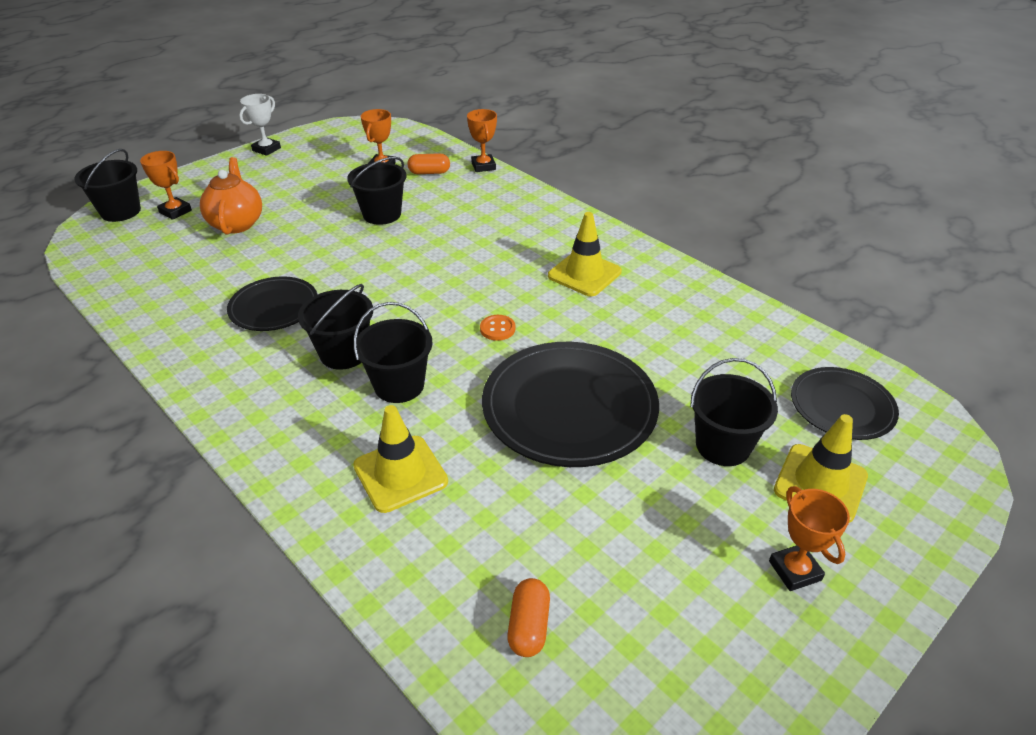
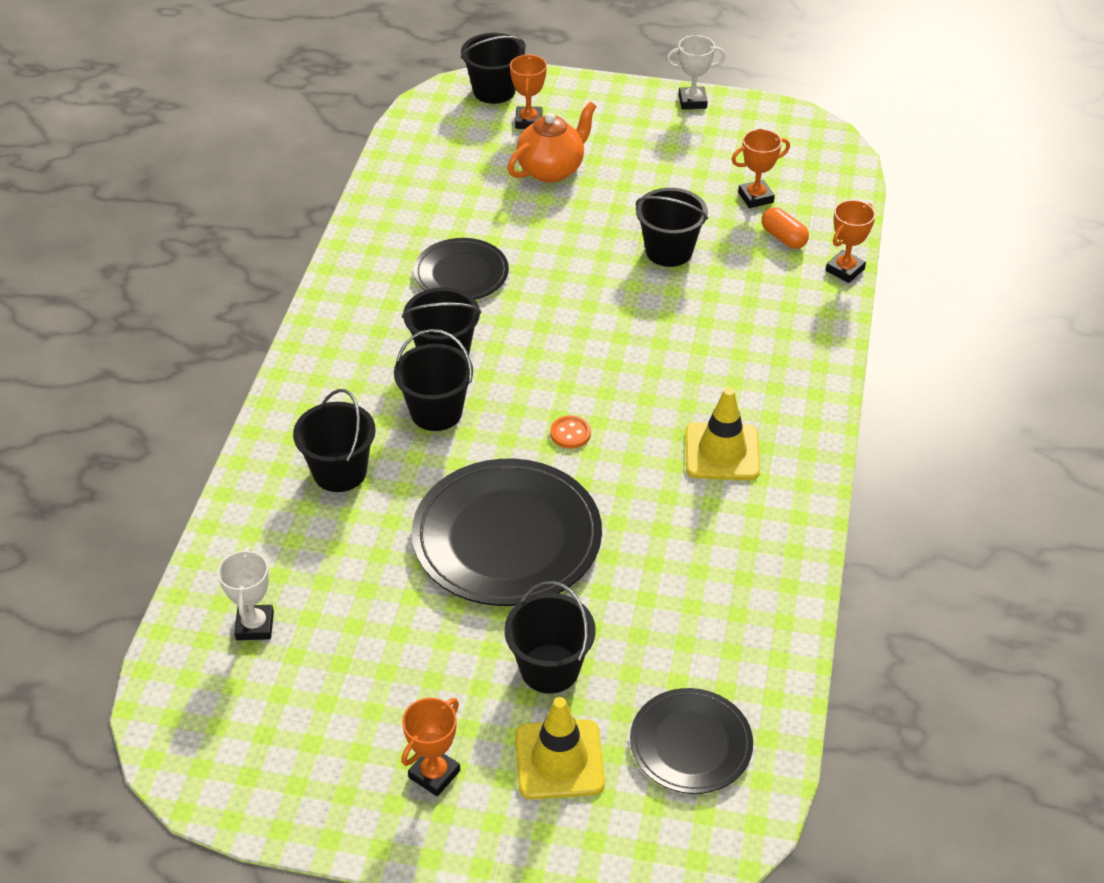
camera: 55 degrees right, 5 degrees up
(400, 474) = (340, 472): yellow traffic cone -> black bucket
(528, 626) = (255, 626): orange capsule -> white trophy

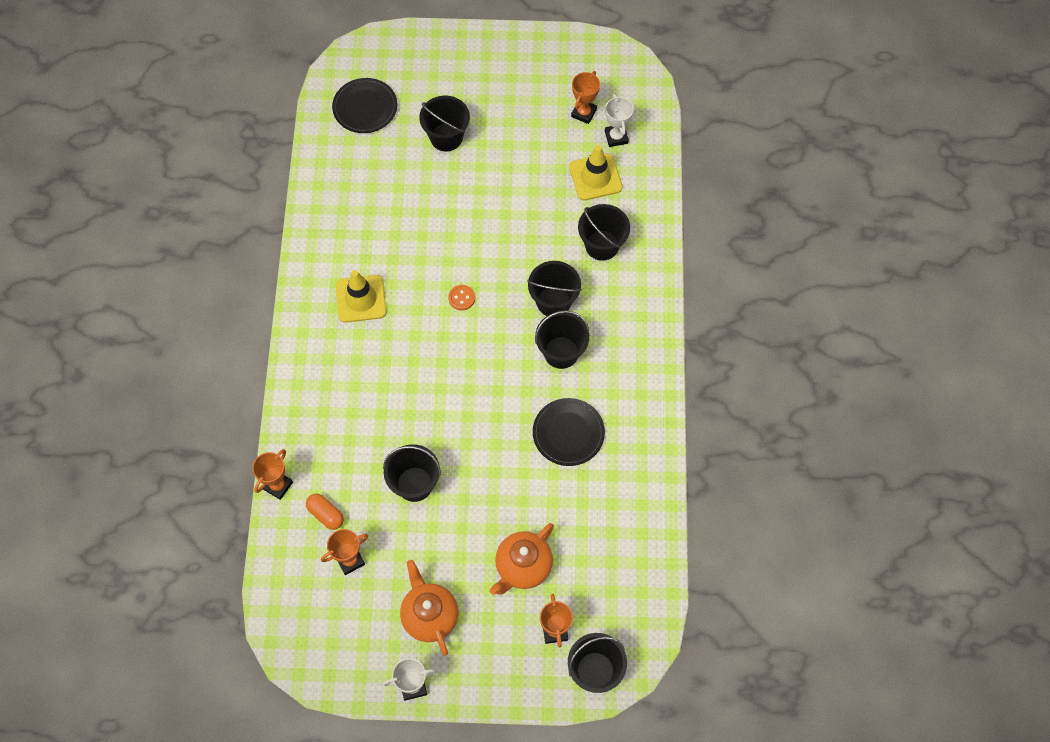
camera: 170 degrees right, 20 degrees up
(434, 774) = (495, 73): orange trophy -> orange trophy (583, 113)
(507, 537) = (487, 215): black plate -> none
(559, 760) = (432, 89): yellow traffic cone -> yellow traffic cone (595, 177)
(666, 146) = (430, 616): none -> orange teapot

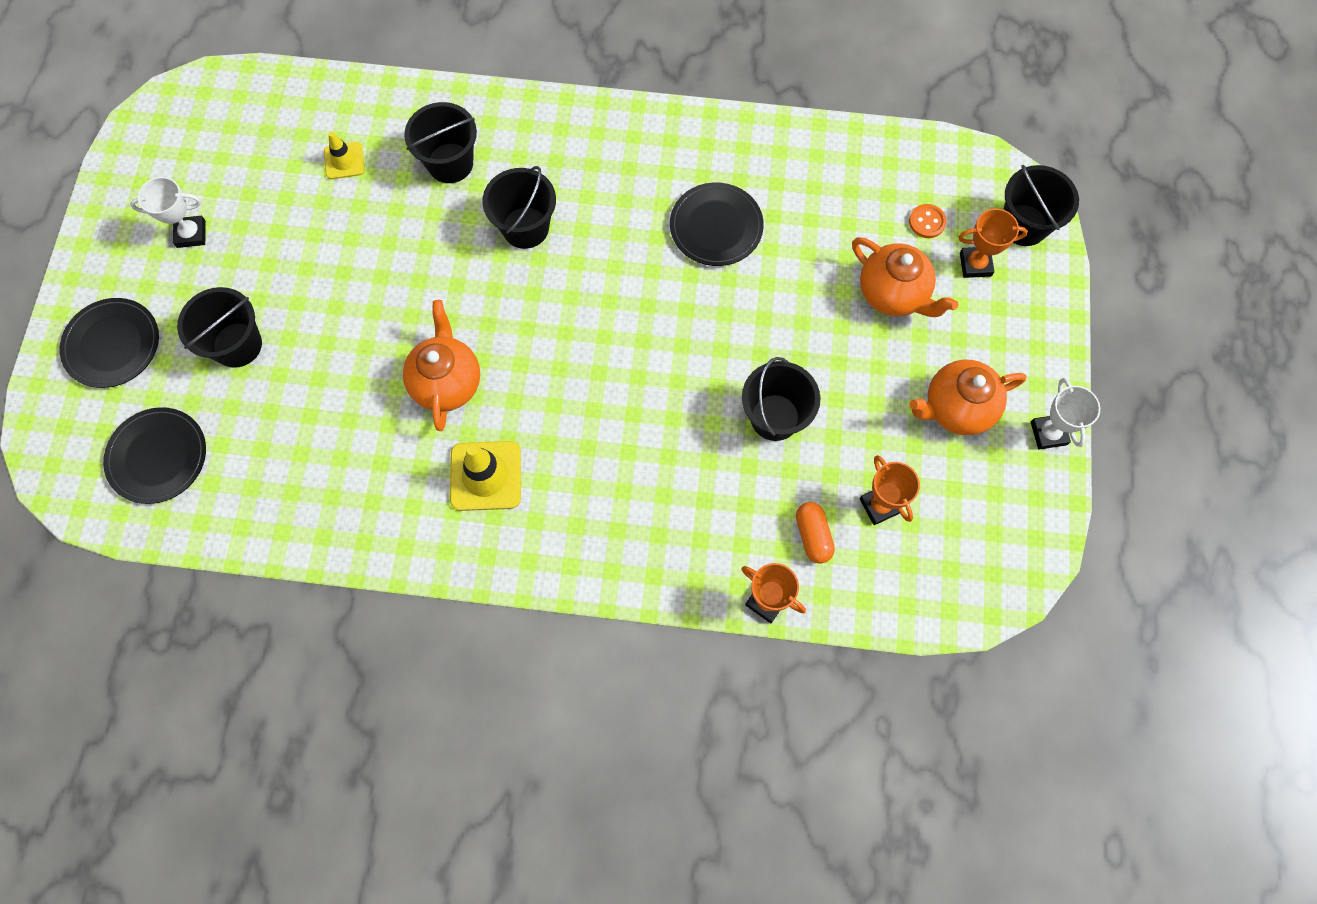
camera: 85 degrees left, 5 degrees up
(326, 514) = (813, 536): orange capsule -> orange capsule turned 60 degrees counterclockwise
(427, 266) = (447, 382): none -> orange teapot
(441, 67) = (112, 345): none -> black plate
(461, 298) = (504, 341): orange button -> orange button (927, 222)
(561, 352) = (601, 225): black bucket -> none
(583, 113) = (238, 165): orange trophy -> none
(595, 177) = (344, 161): yellow traffic cone -> yellow traffic cone, size x0.60
(616, 137) = (286, 130): white trophy -> white trophy (191, 234)

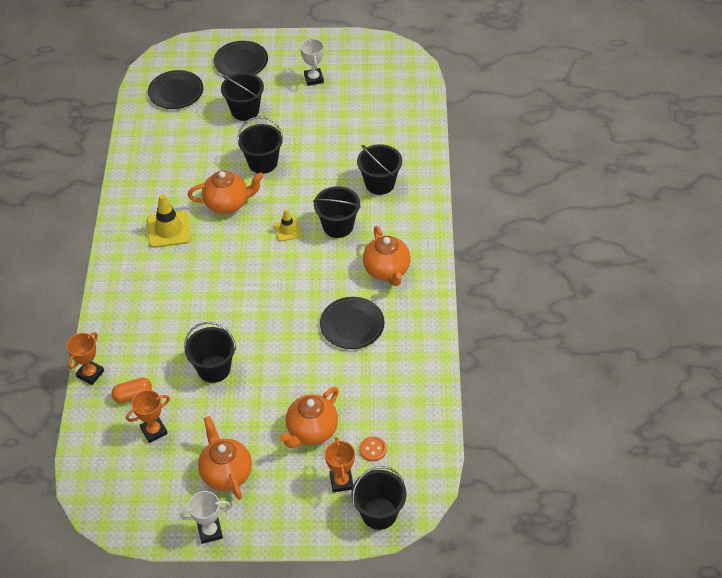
camera: 85 degrees right, 20 degrees down
(344, 161) = (373, 134): yellow traffic cone -> yellow traffic cone (288, 230)
(367, 324) = (262, 163): none -> black bucket
(623, 172) = (387, 271): none -> orange teapot

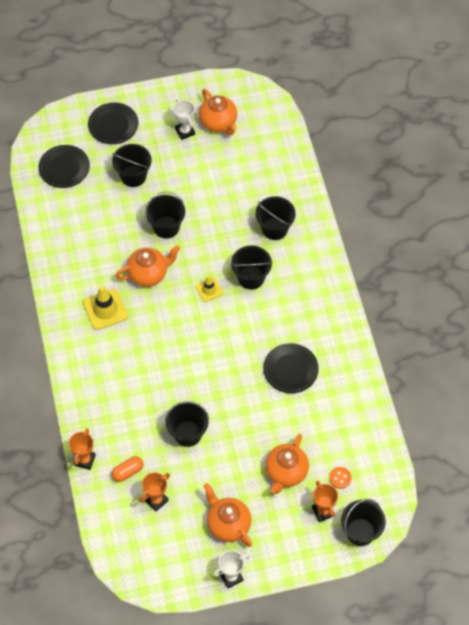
camera: 15 degrees left, 10 degrees up
(387, 271) = (305, 312): orange teapot -> orange teapot (218, 123)

